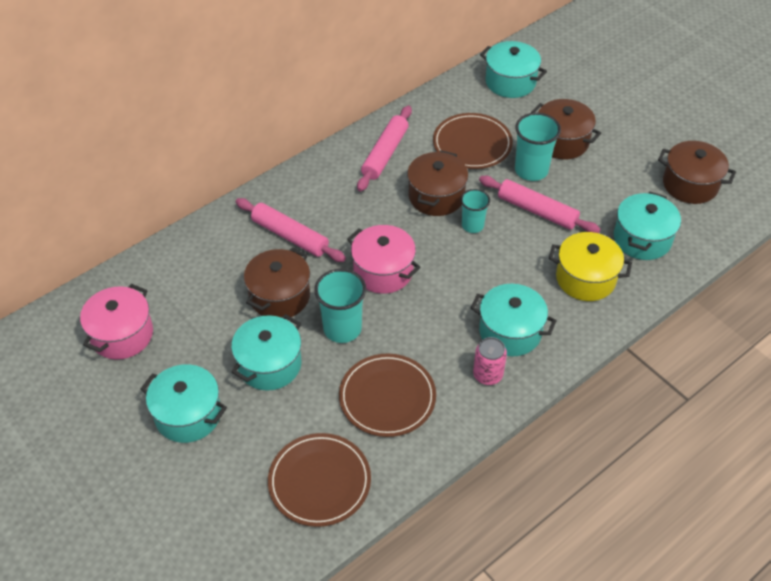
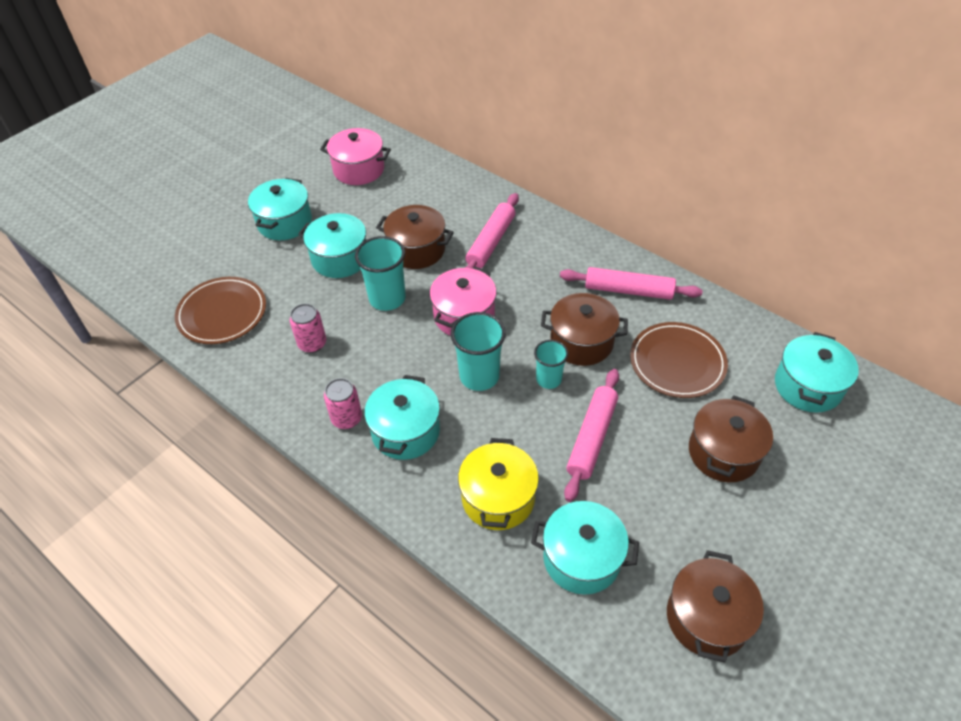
camera: 80 degrees right, 0 degrees up
(387, 397) = (312, 343): brown plate -> pink can
(531, 170) = (657, 425): turquoise cup -> turquoise cup (479, 376)

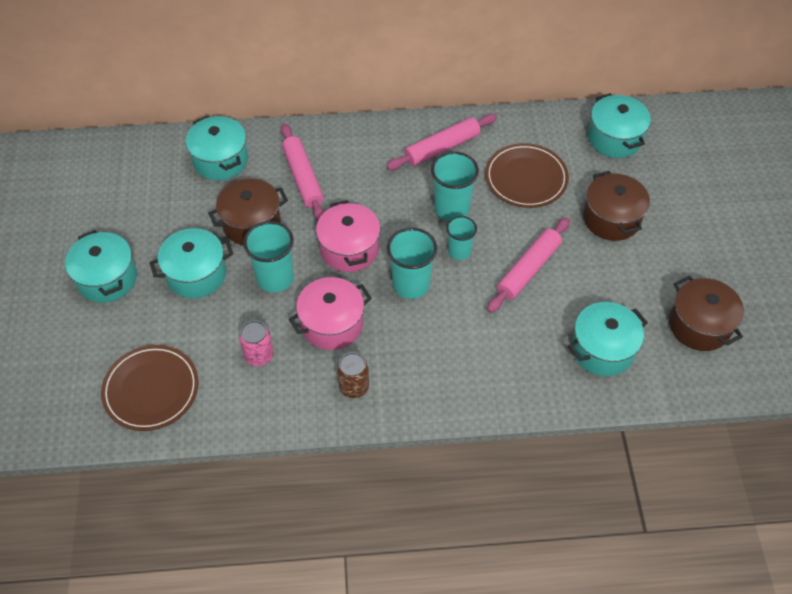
camera: 45 degrees left, 5 degrees up
(347, 418) = (354, 387): pink can -> brown can
(359, 169) = (116, 188): pink pot -> pink pot (332, 324)
(405, 431) = (406, 362): turquoise pot -> turquoise pot (220, 160)
(498, 498) = (515, 355): yellow pot -> none
(581, 342) = (451, 208): brown pot -> turquoise cup
(592, 438) = (528, 270): pink rolling pin -> pink rolling pin turned 60 degrees clockwise

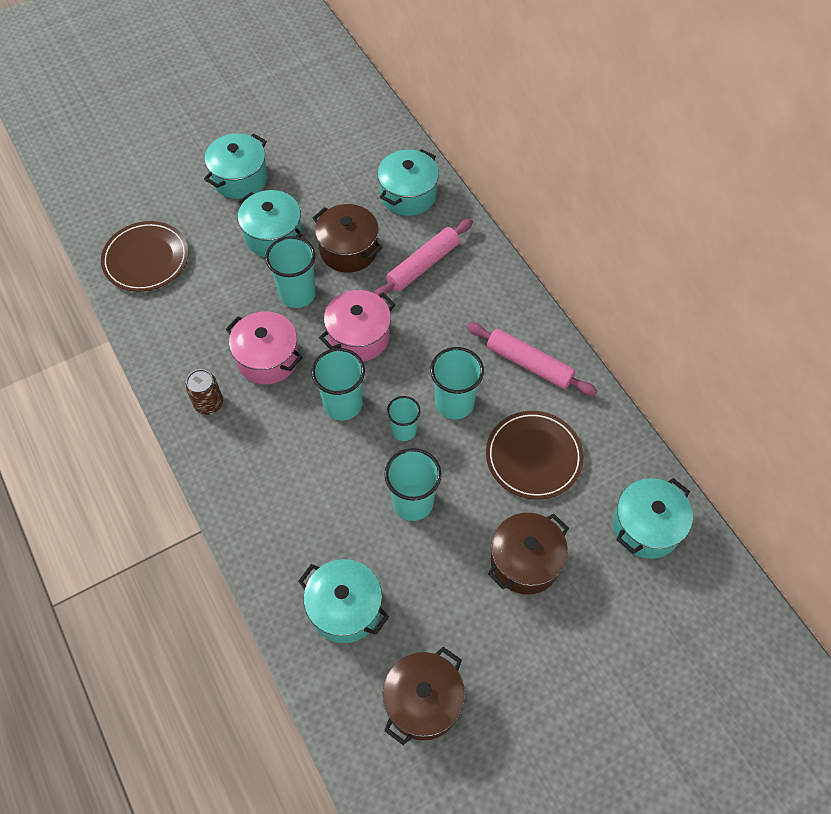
camera: 65 degrees right, 5 degrees up
(259, 355) = (211, 318): pink can -> none
(528, 270) = (413, 502): pink rolling pin -> turquoise cup

